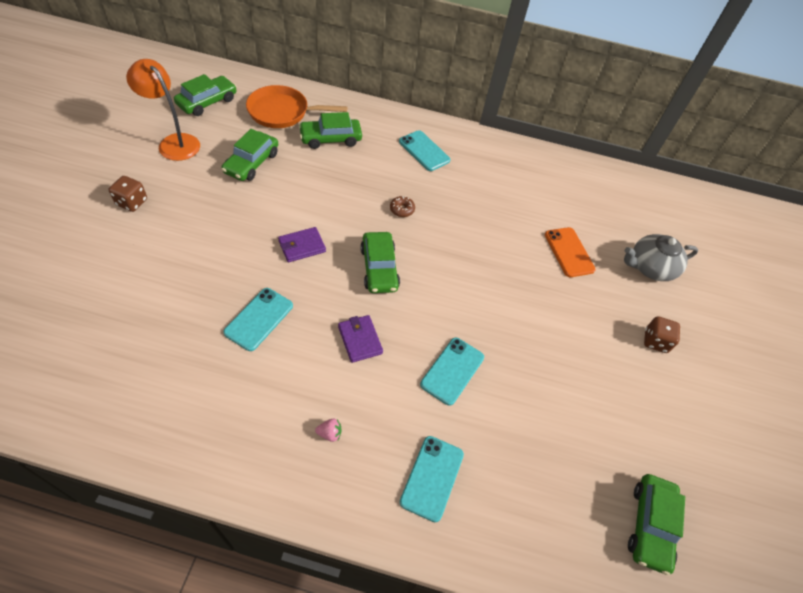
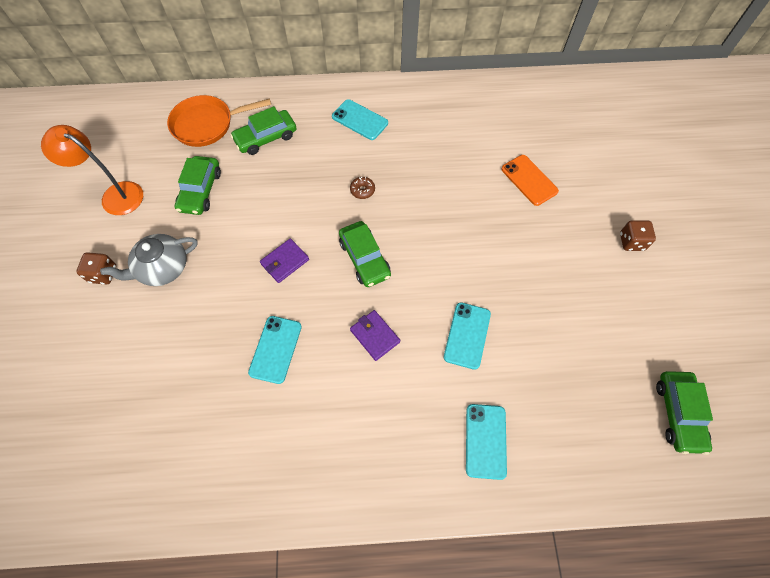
camera: 10 degrees left, 10 degrees up
(207, 102) = (128, 138): green car -> none
(329, 433) = (383, 434): pink strawberry -> none
(650, 267) = (605, 170): grey teapot -> grey teapot (162, 268)

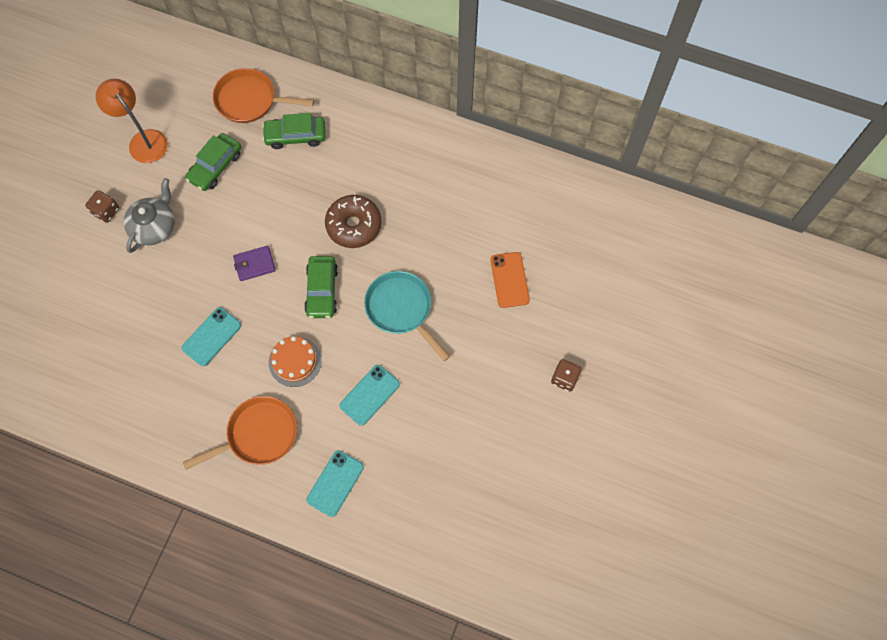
camera: 25 degrees right, 5 degrees up
(162, 268) = (154, 226): grey teapot -> grey teapot turned 120 degrees clockwise
(360, 120) = (389, 152): turquoise phone -> none
(362, 190) = (354, 225): brown donut -> brown donut, size x2.28
(375, 336) = (295, 361): purple wallet -> orange cake
(377, 428) = (258, 435): none -> orange pan
(450, 244) = (401, 309): none -> turquoise pan
(678, 413) = (502, 536): green car -> none

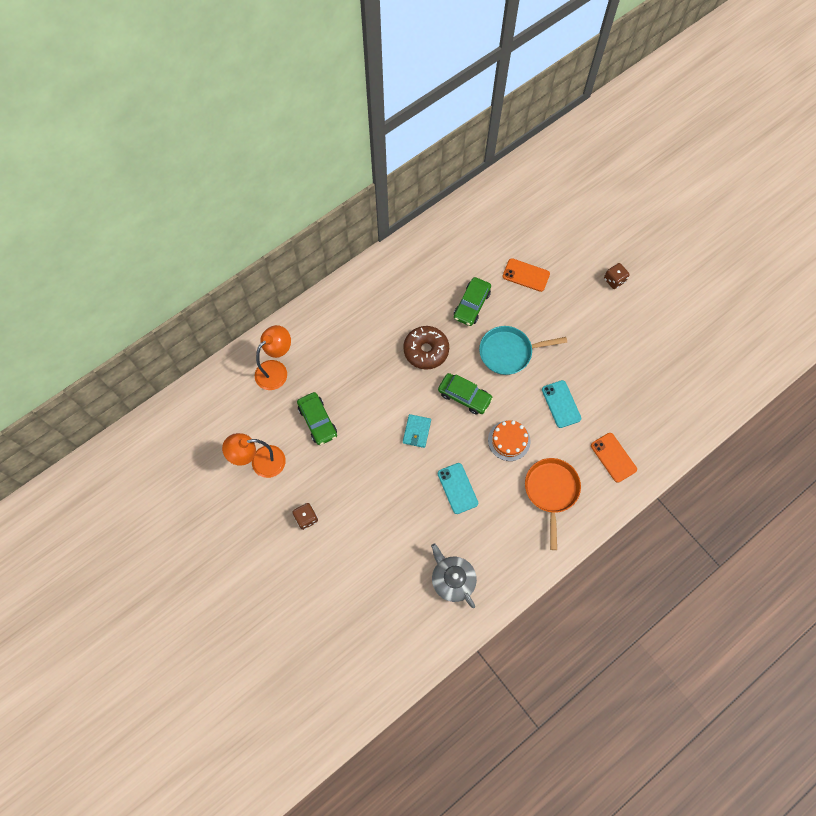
camera: 60 degrees left, 0 degrees up
(154, 226) = (341, 488): grey teapot -> grey teapot (452, 579)
(250, 100) = (276, 370): orange pan -> orange lamp
(254, 264) = (416, 431): purple wallet -> turquoise wallet
(295, 136) = (327, 353): green car -> green car (471, 305)
(335, 483) = (613, 457): turquoise phone -> orange phone

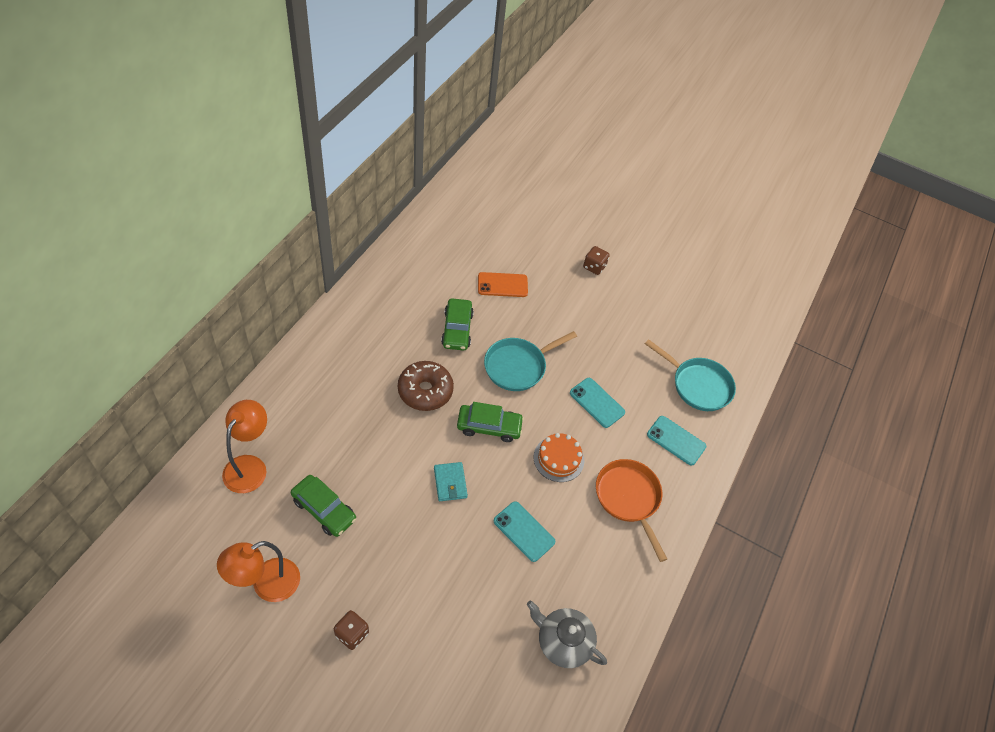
camera: 30 degrees left, 15 degrees down
(613, 457) = (676, 440): orange phone -> turquoise phone
(656, 416) = (697, 385): none -> turquoise pan

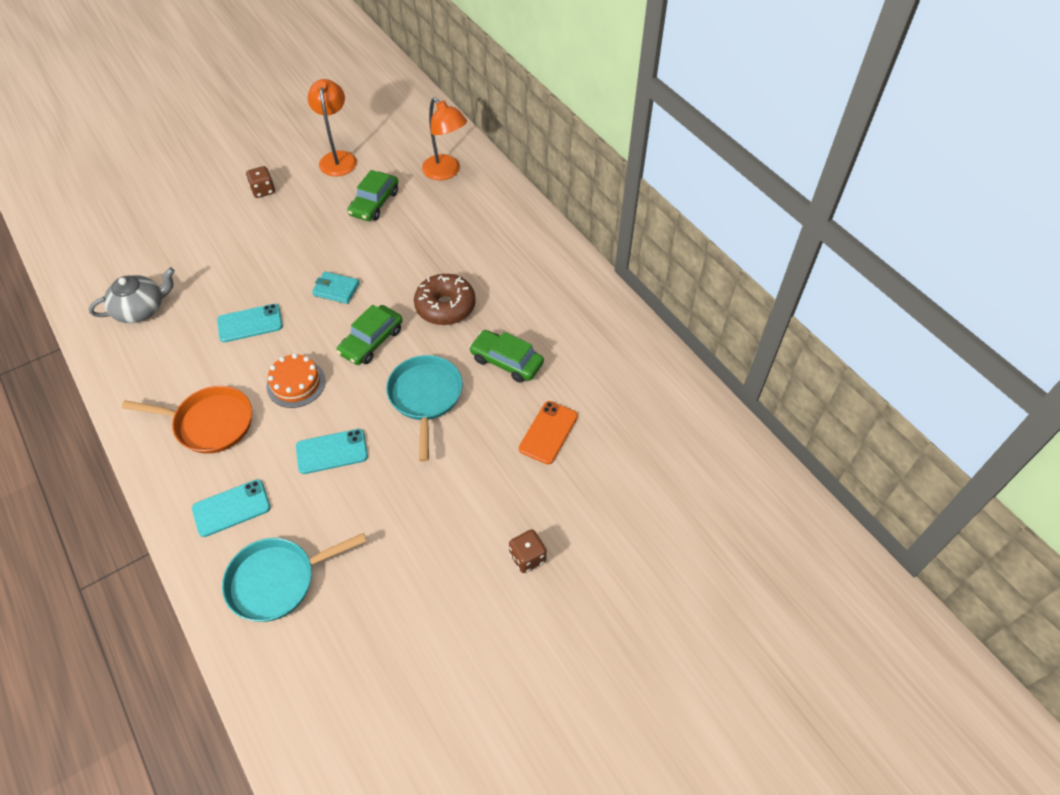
camera: 125 degrees right, 0 degrees up
(324, 509) = (374, 203): green car -> green car turned 45 degrees counterclockwise

